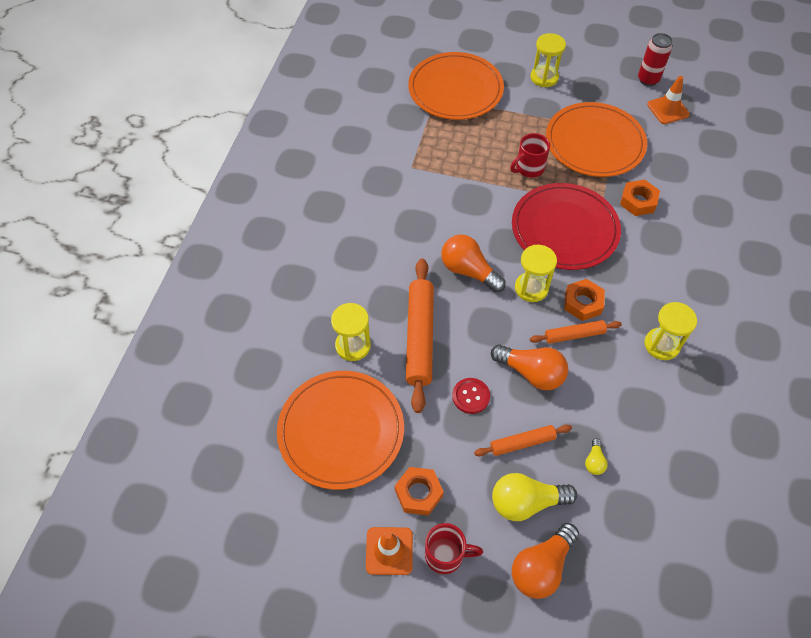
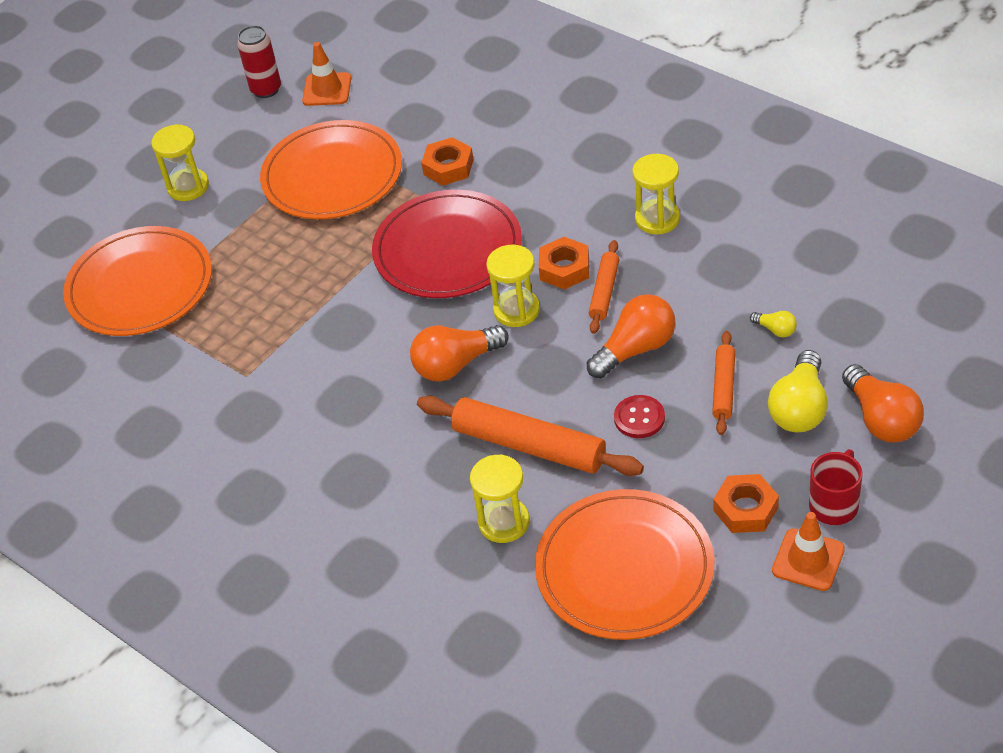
camera: 60 degrees left, 10 degrees down
(529, 168) = (331, 252): red mug -> none

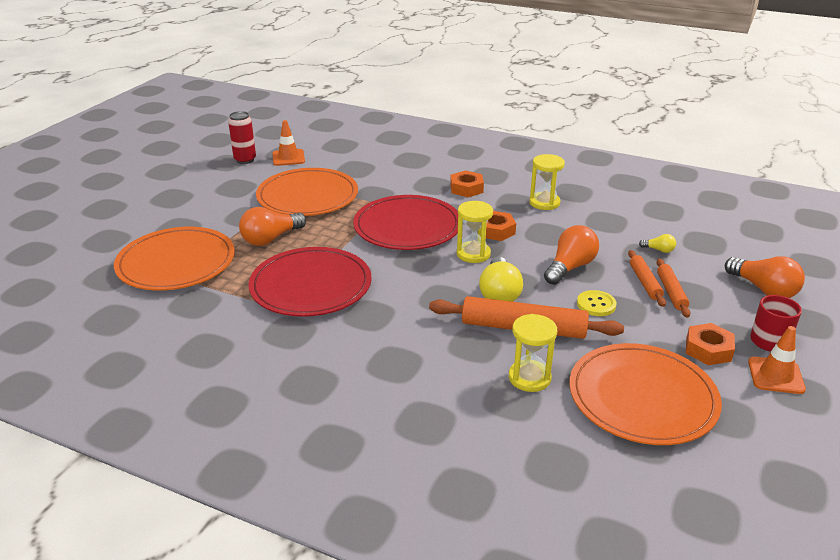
camera: 20 degrees left, 15 degrees down
(188, 187) = (201, 208): yellow hourglass -> none
(292, 344) = (311, 286): none -> red plate
(448, 167) = (389, 188): orange nut -> orange nut (466, 188)
(456, 364) = (443, 286): orange light bulb -> orange light bulb (271, 239)
(604, 292) = (530, 240): orange rolling pin -> orange rolling pin (671, 292)
(639, 418) = (596, 304): red button -> yellow button
(799, 408) = (704, 289): yellow light bulb -> yellow light bulb (499, 293)

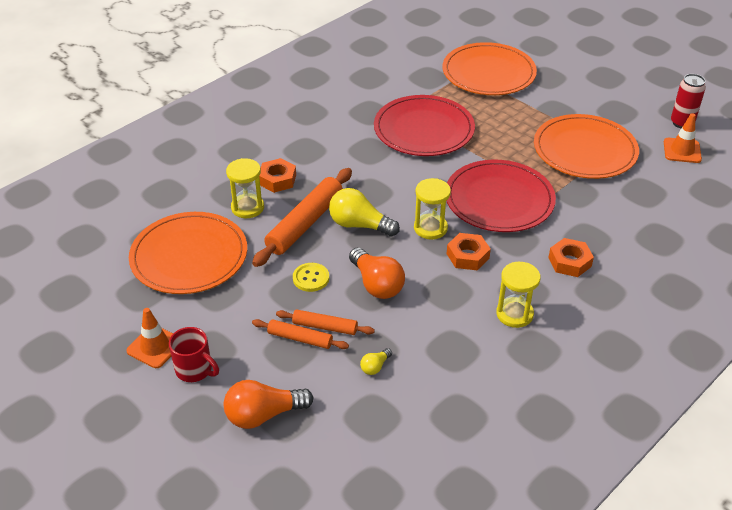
camera: 110 degrees right, 10 degrees up
(271, 239) = (508, 119): orange light bulb -> none
(708, 349) = (211, 321): orange nut -> orange nut (277, 180)

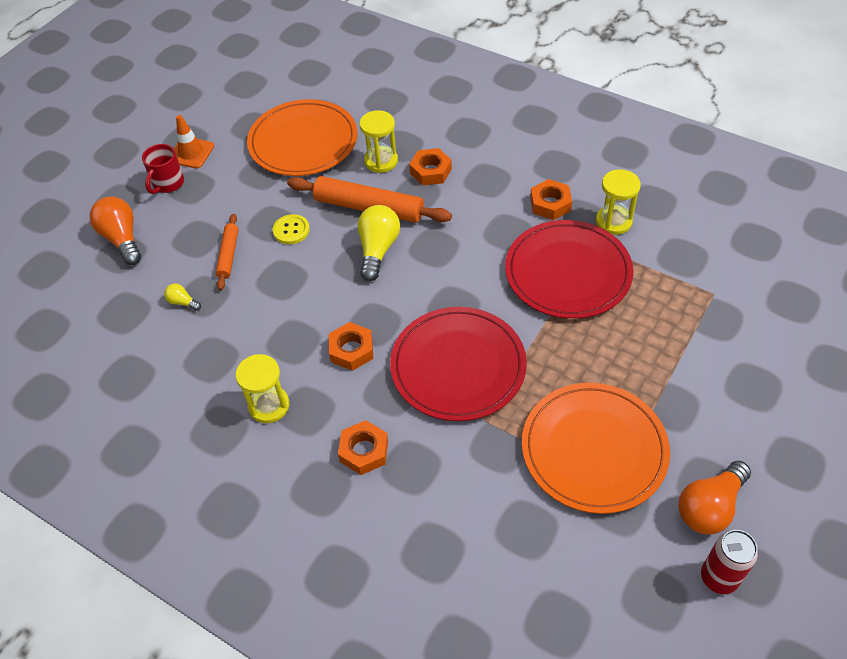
camera: 80 degrees right, 10 degrees up
(300, 338) = (211, 241): orange rolling pin -> none
(349, 123) = (550, 204): none -> orange nut
(376, 284) = (292, 281): orange light bulb -> orange light bulb (709, 507)
(430, 228) = (389, 310): yellow hourglass -> yellow hourglass (613, 221)
(488, 73) = (727, 318): orange plate -> none
(682, 151) = (644, 578): orange traffic cone -> none

